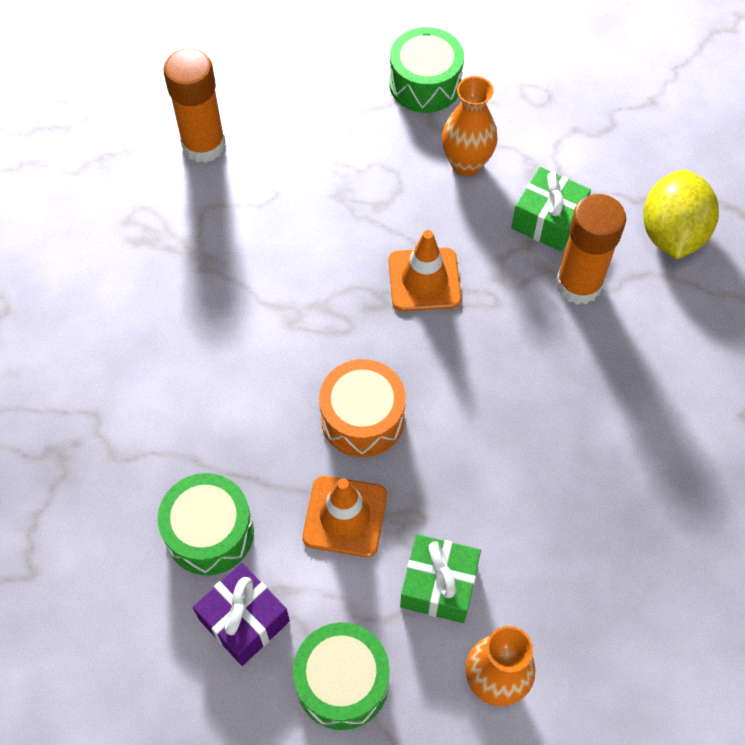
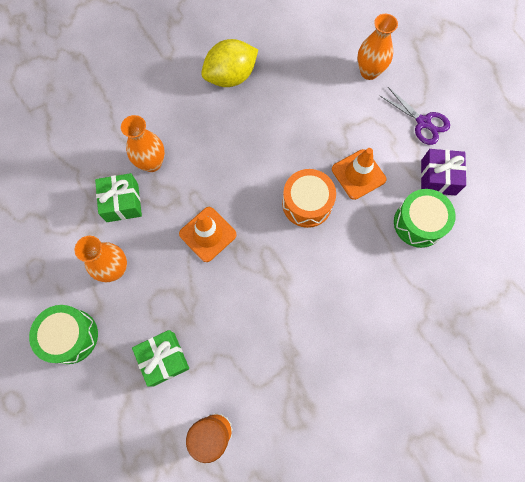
camera: 130 degrees left, 10 degrees up
(342, 682) = (423, 122): green drum -> purple scissors
(439, 585) = (352, 117): green gift -> green gift (164, 359)
(578, 284) = (152, 163): orange glue stick -> orange vase
(672, 233) = (86, 142): yellow lemon -> yellow lemon (231, 77)

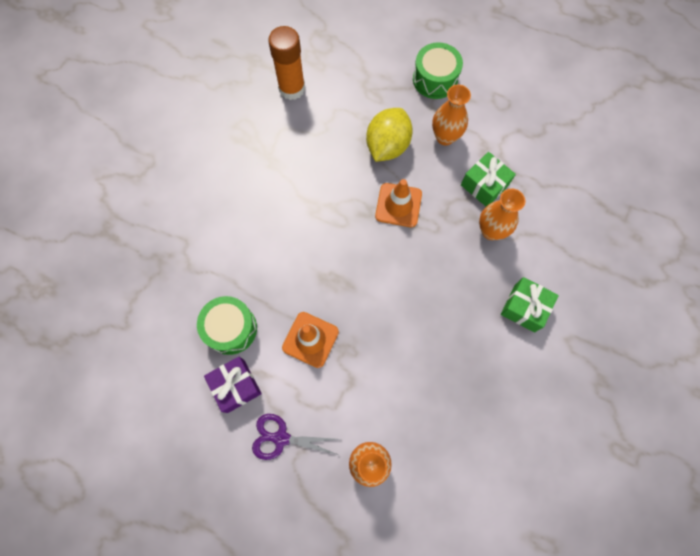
camera: 145 degrees right, 0 degrees up
(164, 359) = (360, 105): green gift -> green gift (524, 308)
(231, 77) = (495, 359): yellow lemon -> yellow lemon (387, 146)
(307, 204) = (337, 282): orange drum -> none

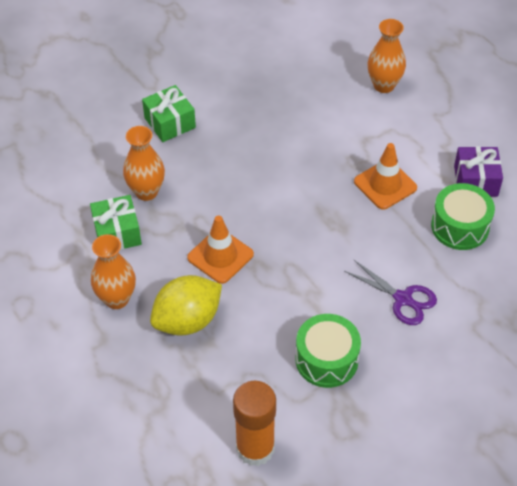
camera: 150 degrees left, 20 degrees down
(281, 438) = (451, 129): purple scissors -> purple scissors (403, 299)
(435, 79) = (73, 369): green drum -> green drum (326, 360)

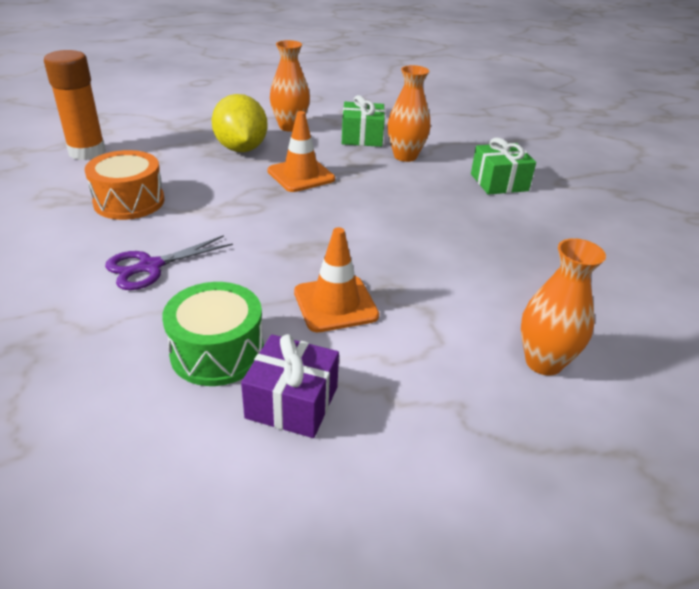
camera: 105 degrees right, 15 degrees down
(326, 360) = (129, 201): green drum -> orange drum

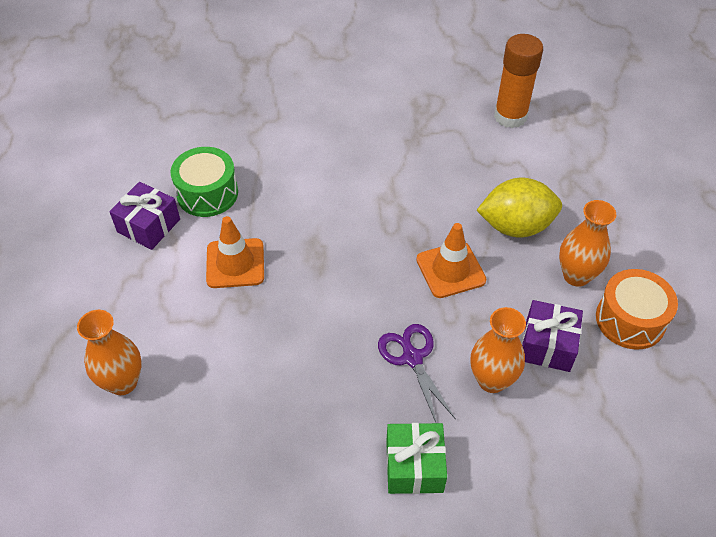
camera: 105 degrees right, 15 degrees up
(129, 201) = (413, 146): orange drum -> orange drum (630, 320)
(150, 266) = (313, 161): purple scissors -> purple scissors (412, 358)
(362, 137) = (547, 345): green gift -> purple gift

